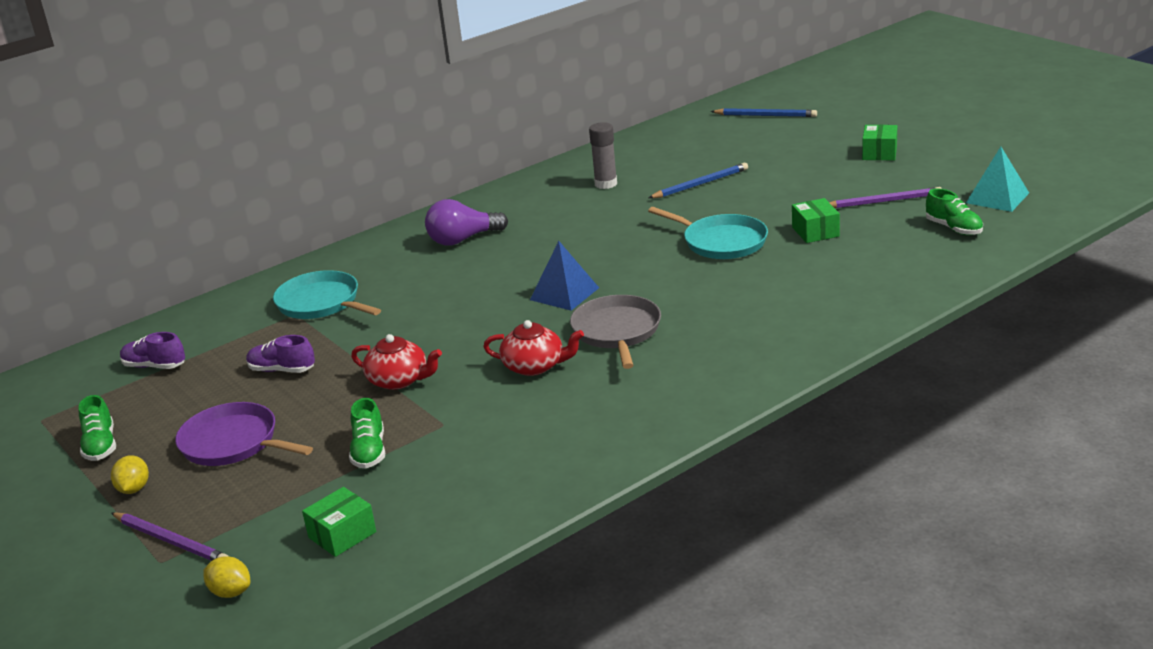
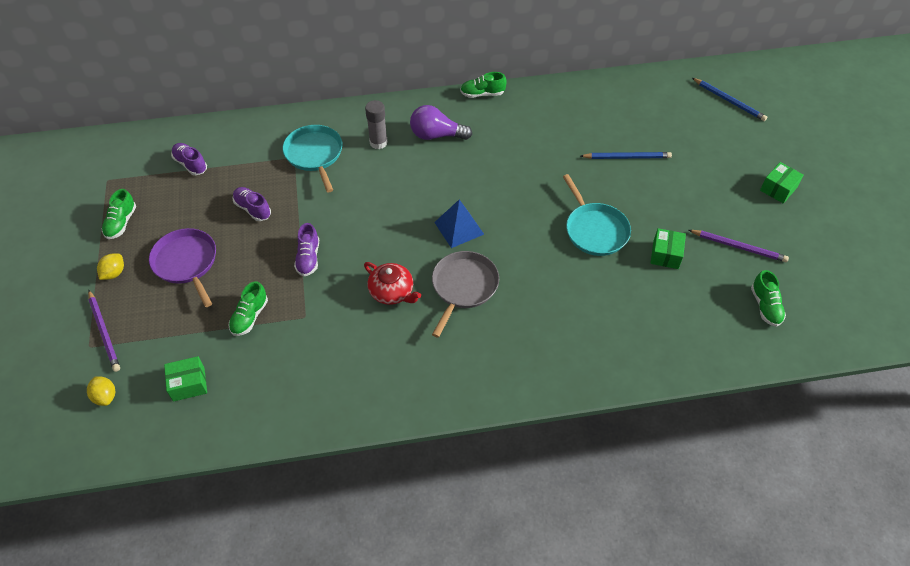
camera: 25 degrees right, 25 degrees up
(399, 380) = (308, 258): red teapot -> purple shoe
(486, 194) = (482, 94): none -> green shoe
(606, 184) = (565, 123): grey glue stick -> grey glue stick (378, 142)
(997, 198) = (825, 289): turquoise pyramid -> none

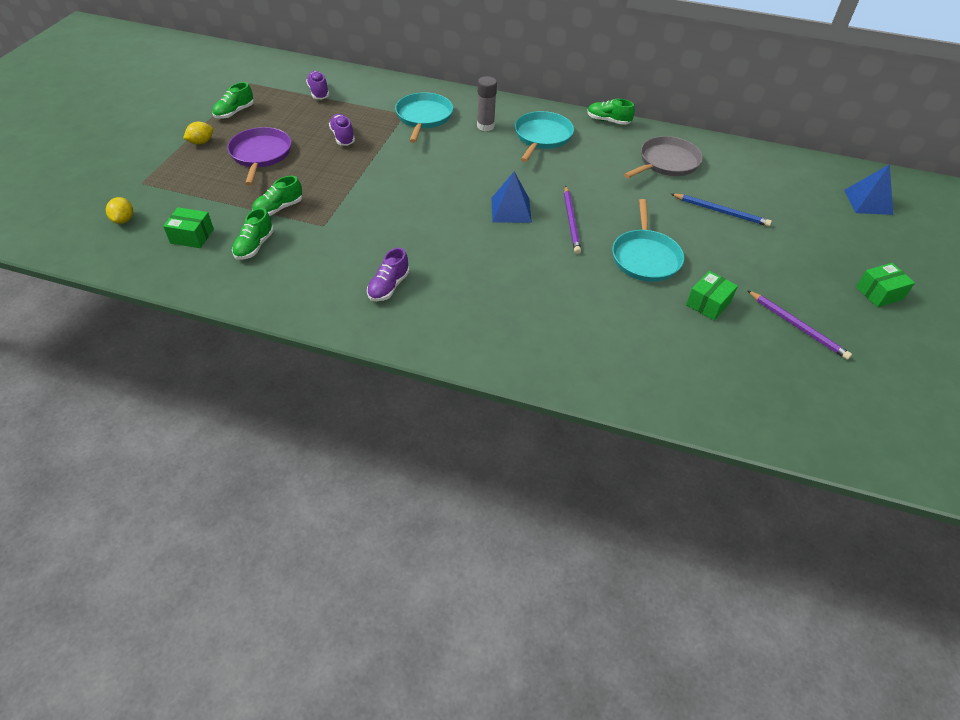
camera: 25 degrees right, 5 degrees down
(104, 332) = (161, 177): purple pencil -> purple pencil (571, 221)
(308, 258) = (360, 185): purple shoe -> purple shoe (388, 287)
(392, 292) = (413, 235): red teapot -> none
(436, 135) = (542, 137): purple light bulb -> turquoise pan
(463, 287) = (481, 255): grey pan -> grey pan (666, 162)
(729, 101) = (868, 202): blue pencil -> blue pyramid
(765, 306) = (795, 390): green shoe -> green shoe (254, 246)

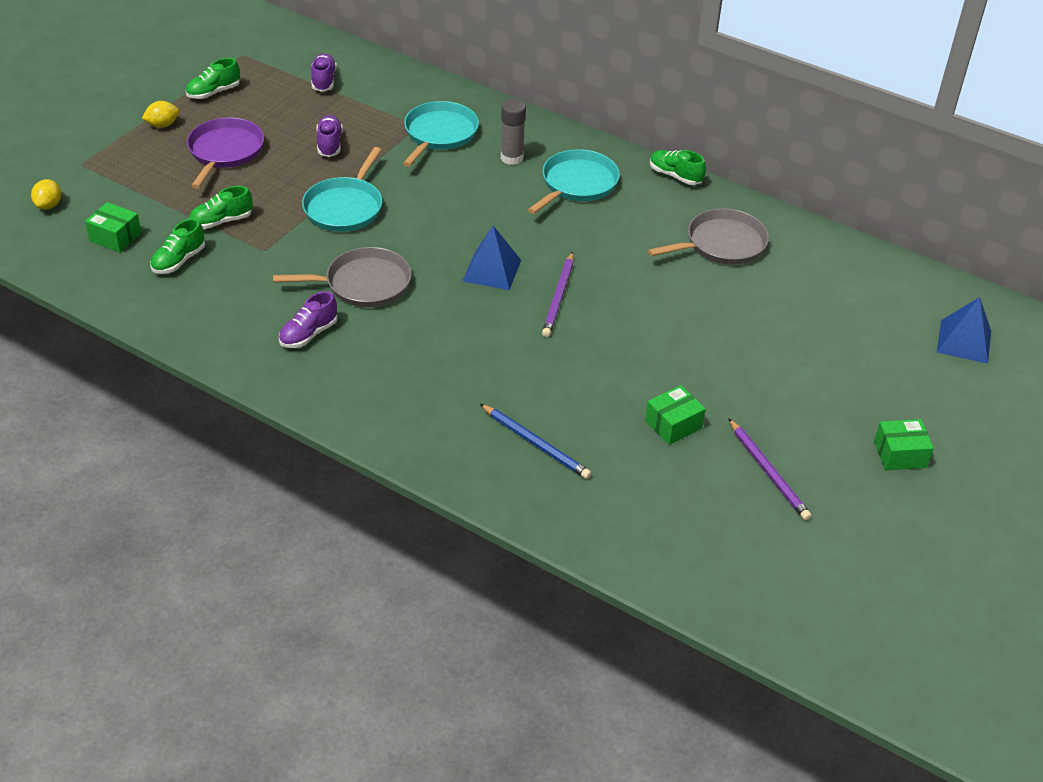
camera: 15 degrees right, 5 degrees down
(415, 238) = (363, 284): none -> grey pan
(645, 257) = (627, 356): turquoise pan -> turquoise pan (345, 207)
(720, 211) = (756, 318): blue pencil -> blue pencil (535, 443)

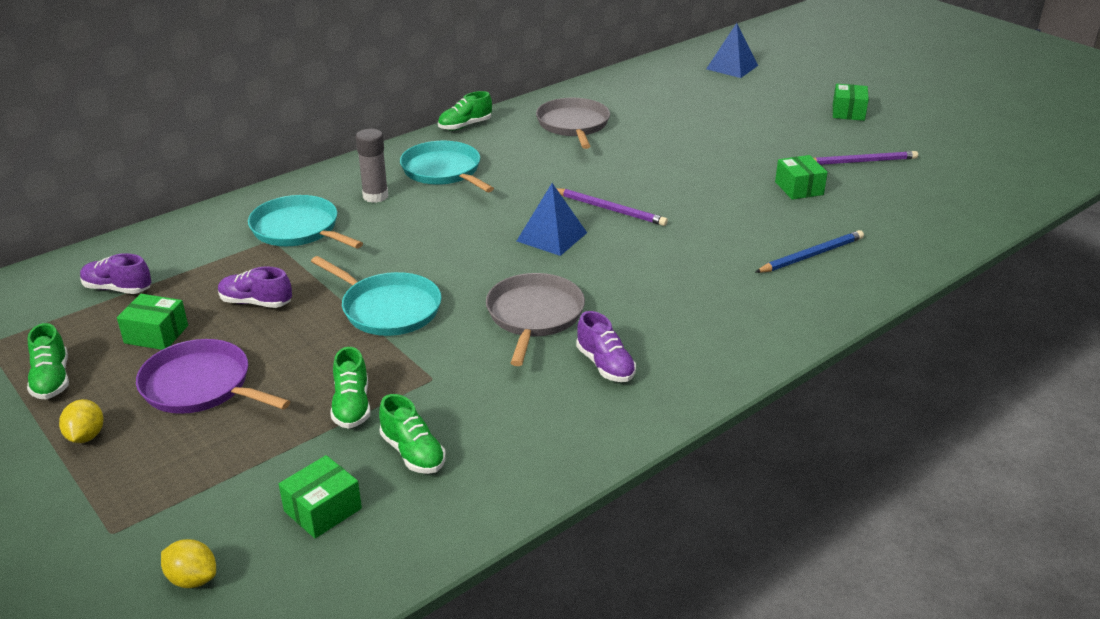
camera: 70 degrees left, 10 degrees down
(276, 115) = (156, 334): none -> green box

